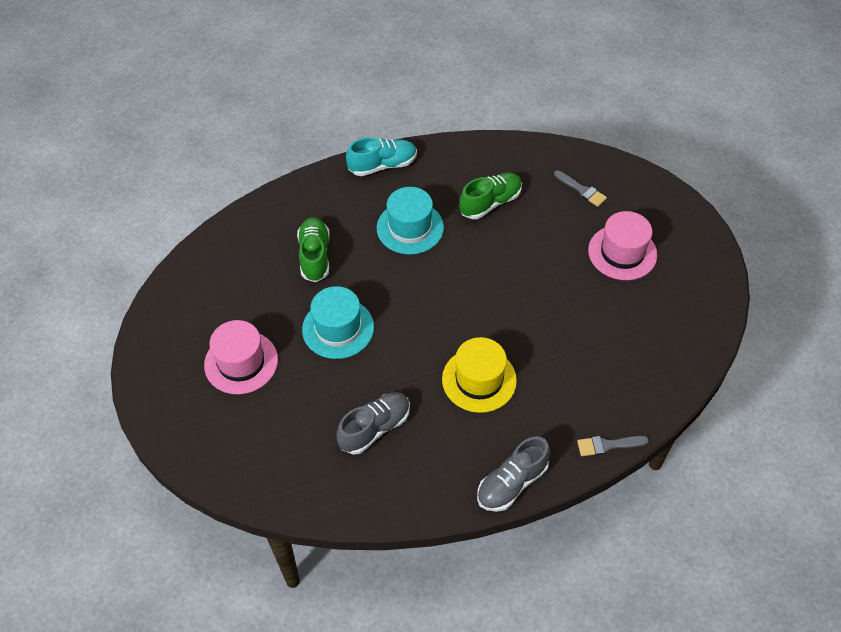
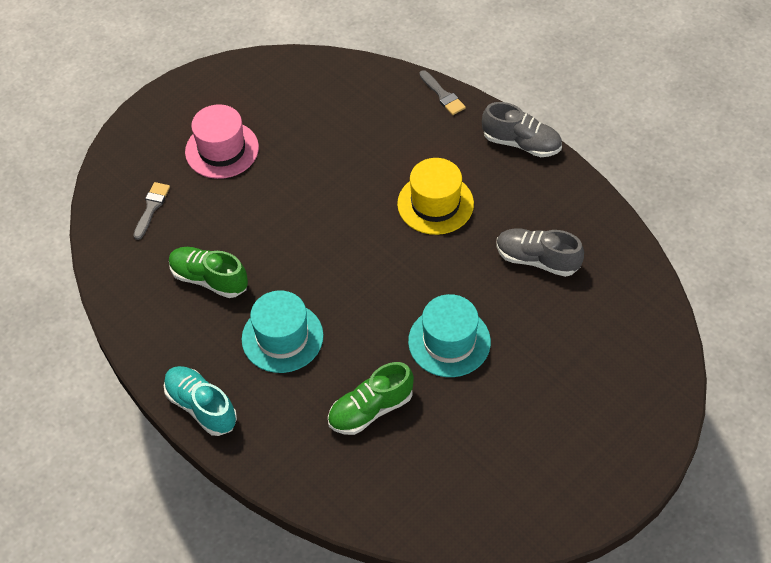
camera: 115 degrees left, 0 degrees up
(241, 362) = (542, 407): pink hat -> none

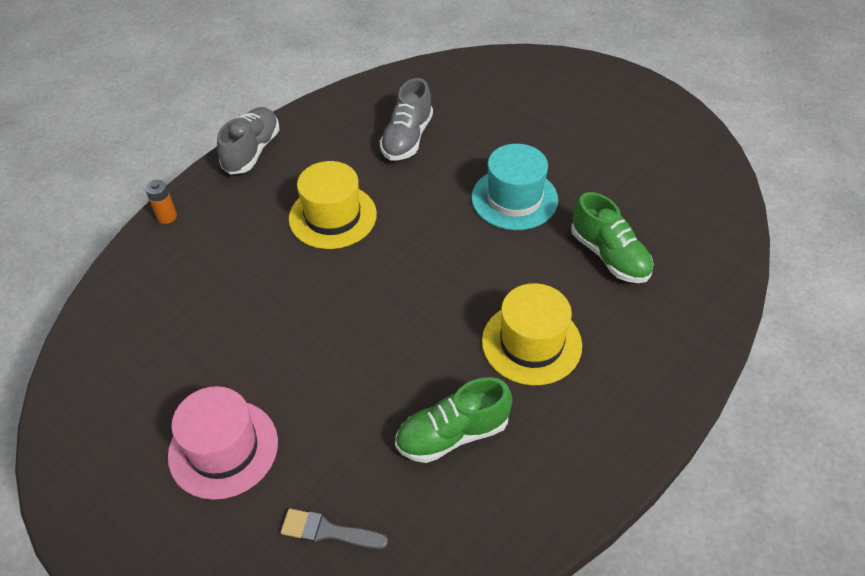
camera: 95 degrees left, 5 degrees down
(201, 407) = (645, 417): turquoise shoe -> none
(209, 279) = (452, 434): green shoe -> green shoe turned 45 degrees clockwise
(282, 337) = (531, 343): turquoise hat -> yellow hat
(442, 95) = (167, 217): grey brush -> orange battery

